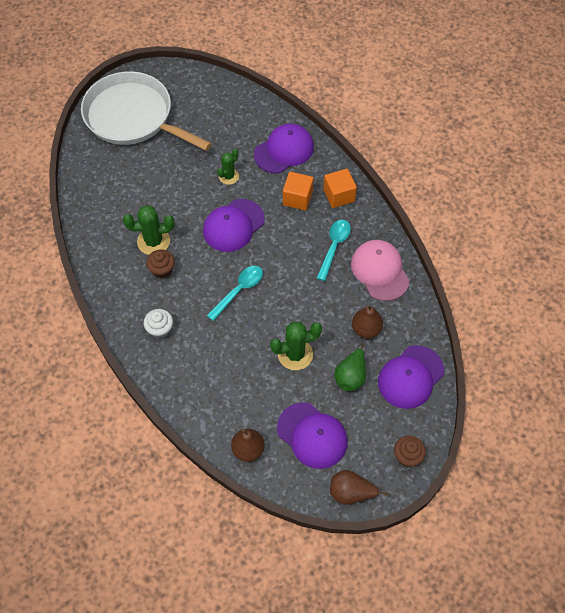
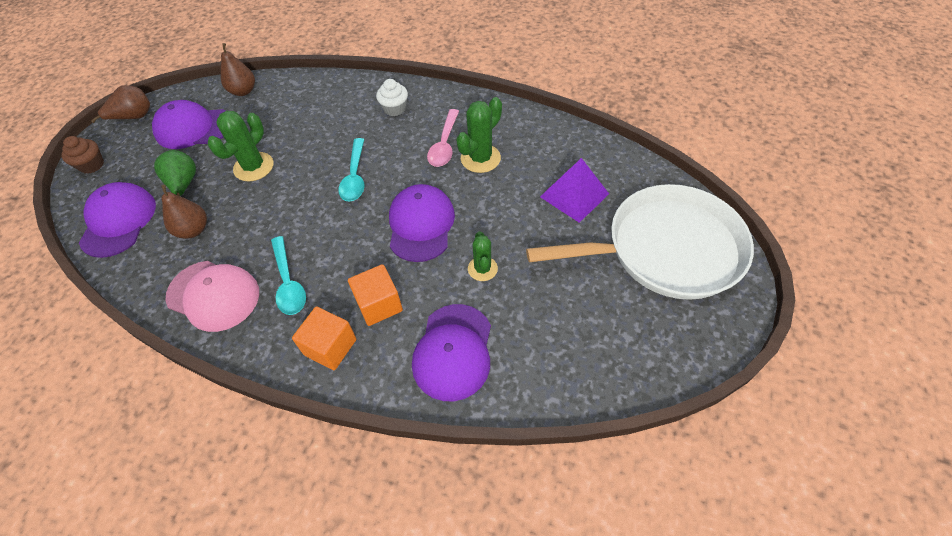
camera: 140 degrees right, 5 degrees down
(134, 177) = (574, 195): none -> purple pyramid
(162, 270) = (444, 144): brown cupcake -> pink spoon

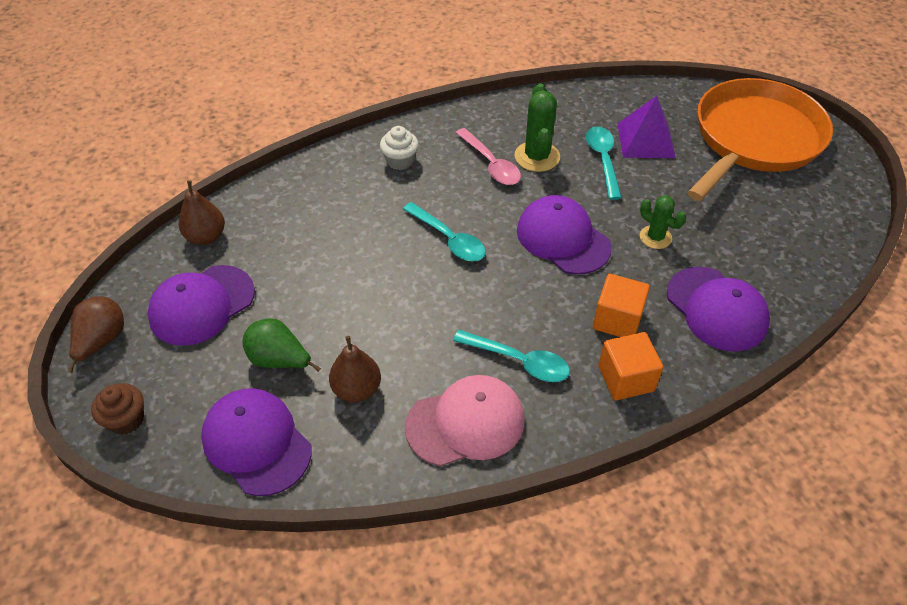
camera: 45 degrees left, 5 degrees down
(253, 167) = (332, 295): green cactus -> none
(522, 190) = (603, 160): none -> turquoise spoon
(666, 249) = (754, 139): white pan -> orange pan

